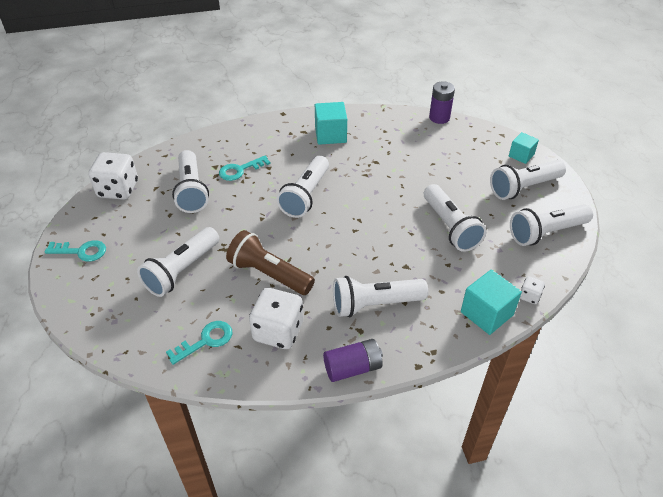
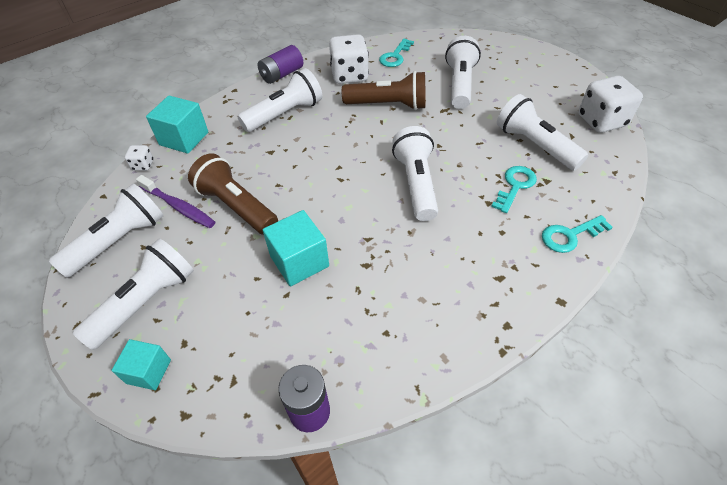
camera: 155 degrees right, 5 degrees up
(81, 251) = (552, 70): turquoise key -> turquoise key (570, 236)
(330, 135) = (458, 287): turquoise cube -> turquoise cube (299, 261)
(450, 227) = (236, 206): white flashlight -> brown flashlight
(497, 243) = (178, 207): none -> purple toothbrush

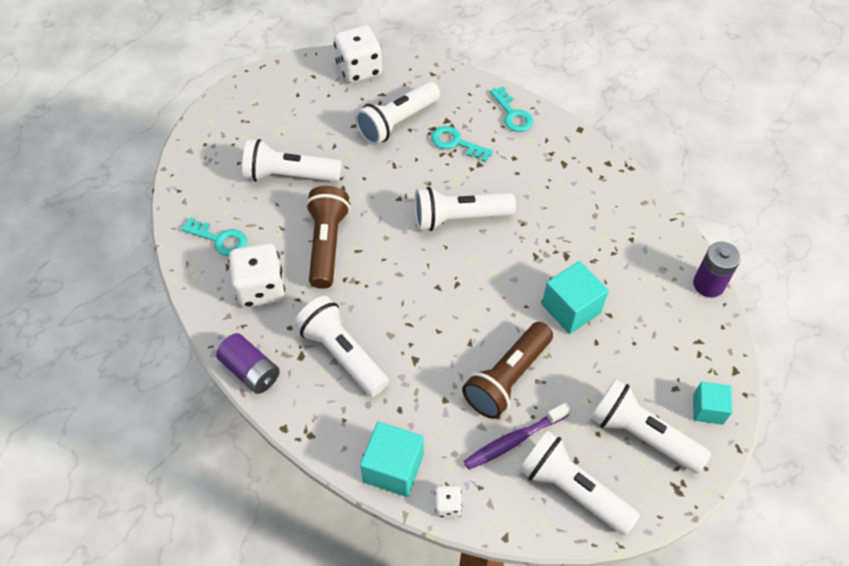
camera: 95 degrees left, 5 degrees up
(178, 207) = (514, 440): purple toothbrush -> purple toothbrush turned 150 degrees counterclockwise

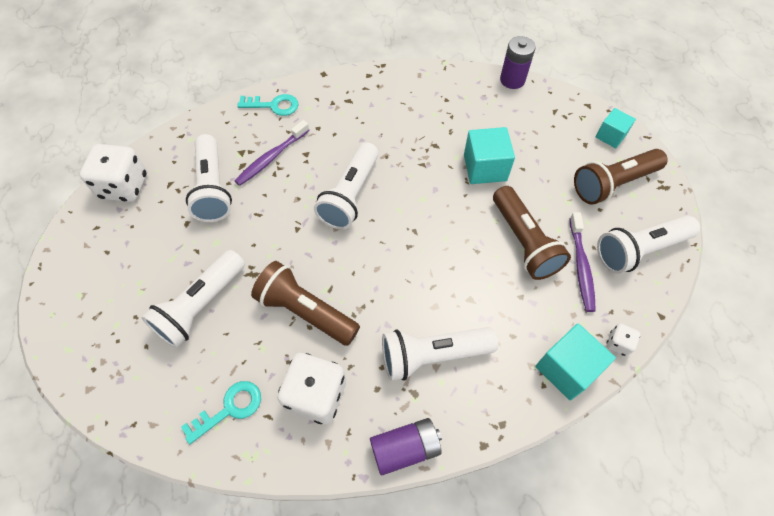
camera: 60 degrees left, 5 degrees up
(456, 143) = (271, 158): turquoise key -> purple toothbrush
(641, 434) = (613, 184): white flashlight -> brown flashlight

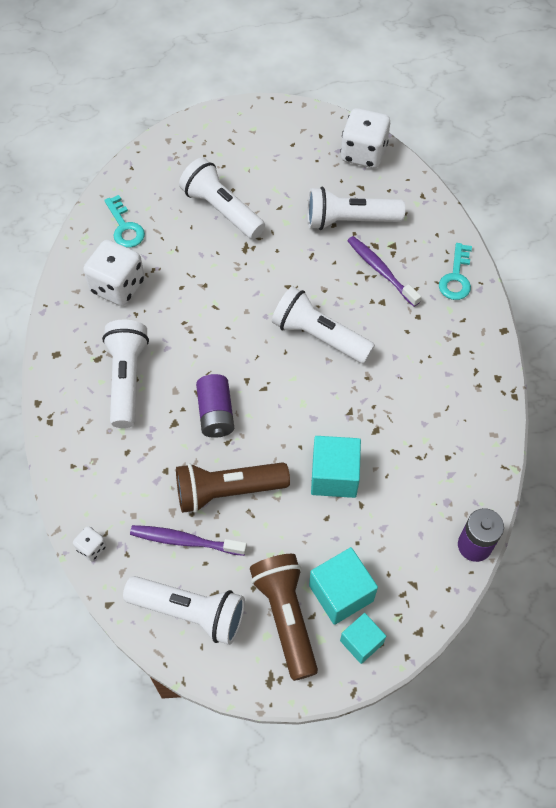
camera: 100 degrees right, 0 degrees up
(306, 311) = (197, 285): brown flashlight -> none
(405, 448) = (54, 344): purple battery -> purple battery (215, 413)
(566, 369) = (81, 490): turquoise cube -> turquoise cube (341, 593)
(639, 250) = (190, 612): white flashlight -> white flashlight turned 120 degrees clockwise

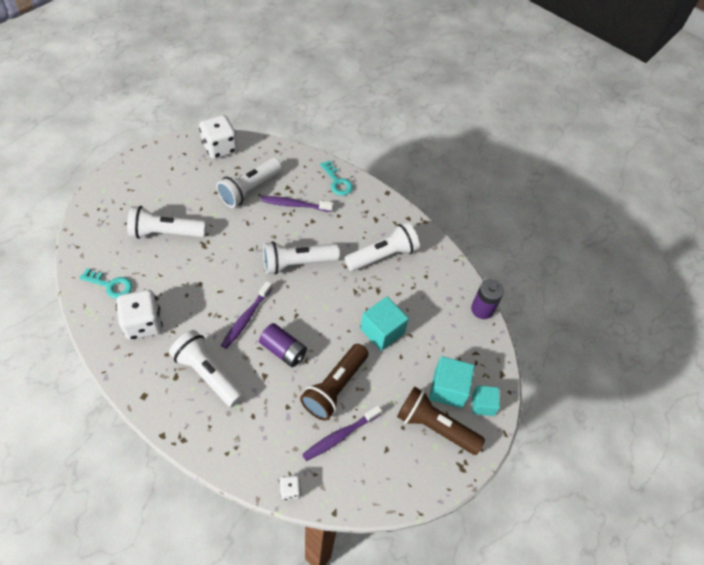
camera: 50 degrees left, 5 degrees down
(190, 612) = (384, 472): white flashlight -> white flashlight (382, 256)
(213, 353) = (246, 318): none -> purple toothbrush

